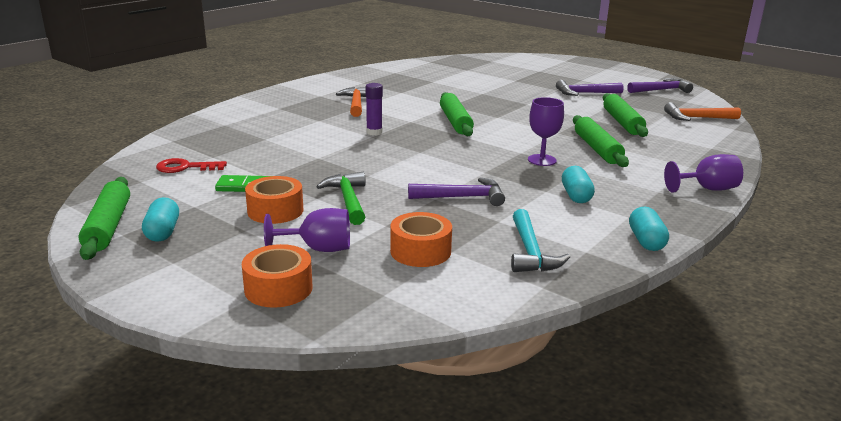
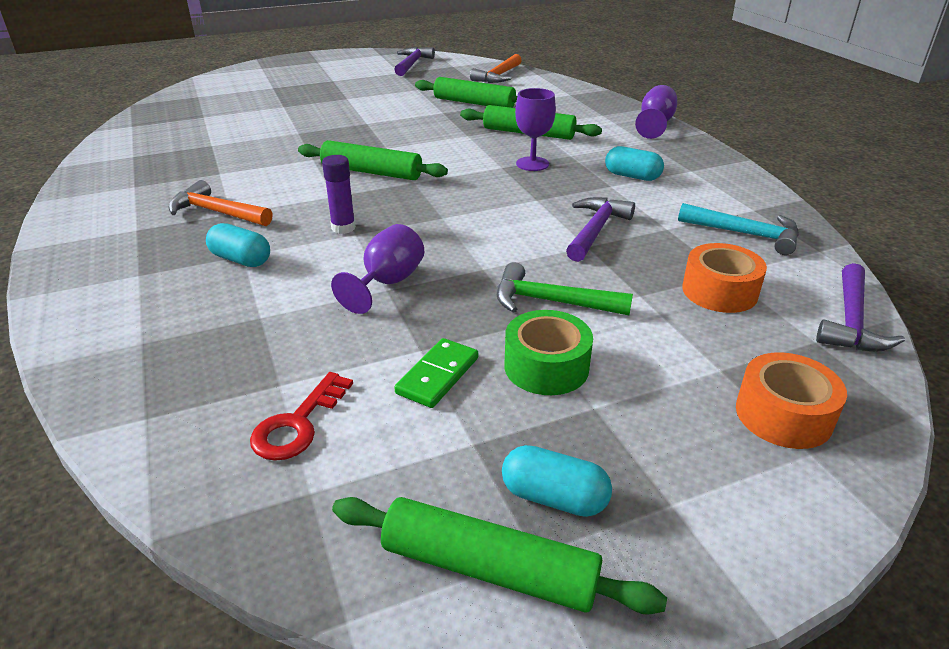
camera: 60 degrees left, 10 degrees up
(275, 211) = (546, 367): orange tape -> green tape
(318, 249) = (684, 358): purple goblet -> purple goblet (387, 283)
(585, 93) = (375, 91): purple hammer -> purple hammer (851, 321)
(646, 241) = (744, 179): turquoise capsule -> turquoise capsule (241, 259)

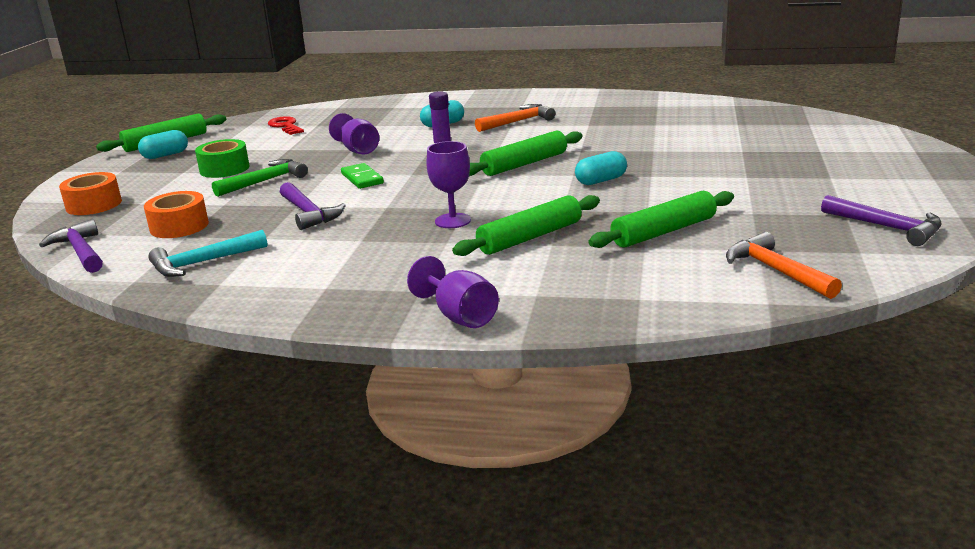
camera: 125 degrees right, 10 degrees down
(437, 375) = (264, 149): green domino -> green domino (362, 178)
(632, 176) = (361, 254): turquoise capsule -> turquoise capsule (601, 181)

